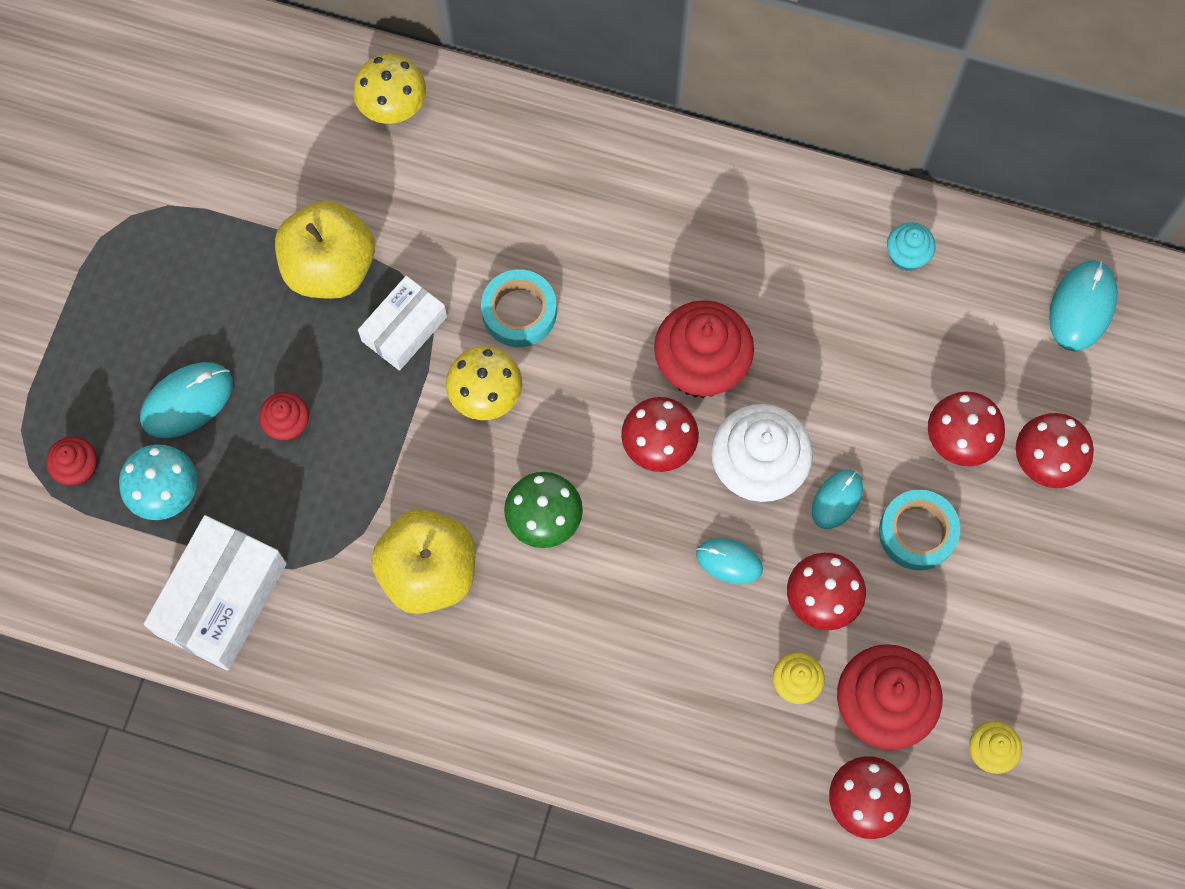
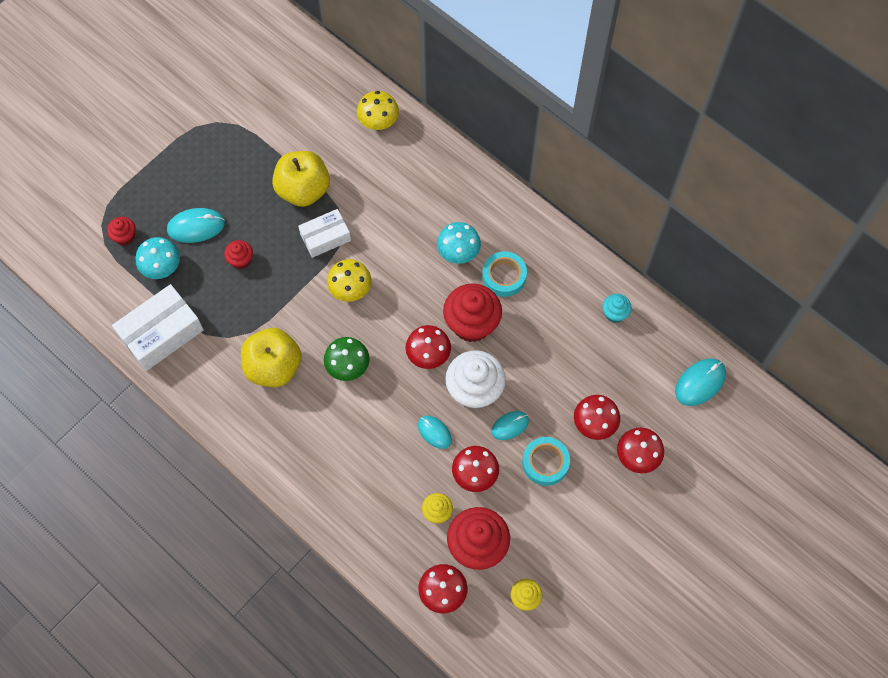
camera: 25 degrees right, 5 degrees down
(519, 312) = (390, 254): turquoise tape -> turquoise tape (504, 276)
(623, 262) = (458, 252): none -> turquoise mushroom

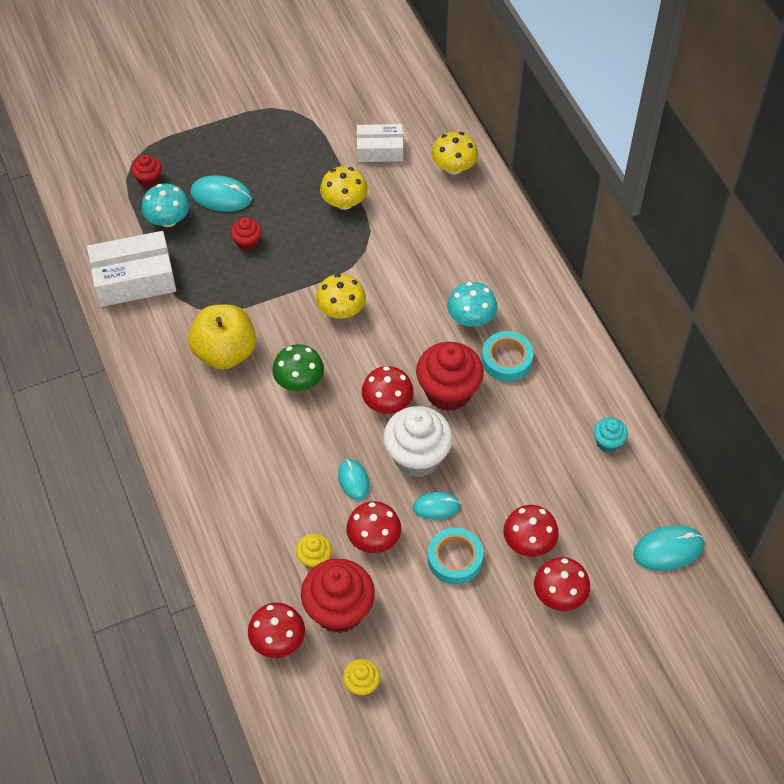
camera: 25 degrees right, 10 degrees down
(303, 190) = (344, 202): yellow apple -> yellow mushroom
(325, 237) = (342, 253): white box -> white box (380, 150)

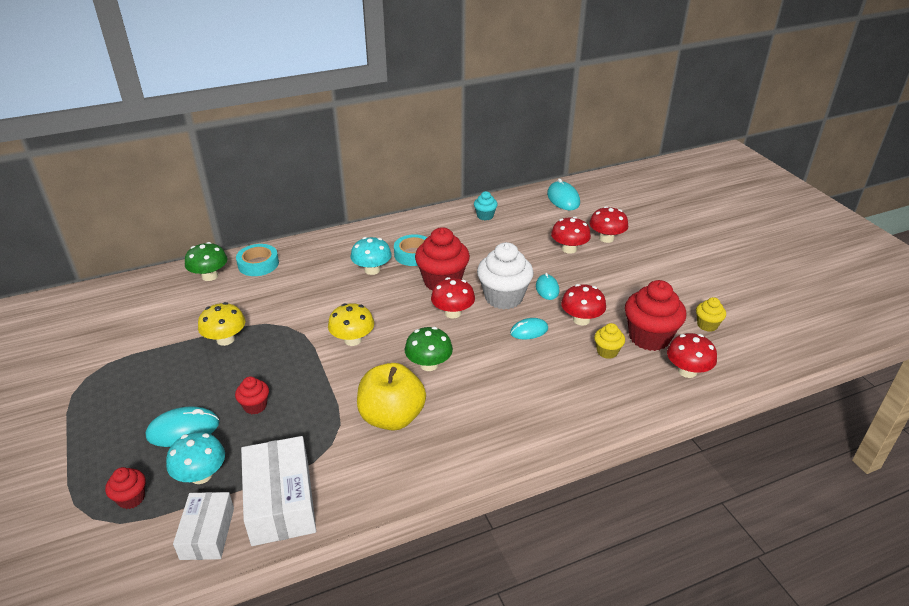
camera: 90 degrees left, 20 degrees down
(221, 196) = (183, 430): turquoise mouse -> turquoise mouse turned 60 degrees clockwise
(380, 150) = (169, 318): white box -> white box (207, 533)
(454, 167) = (210, 276): yellow mushroom -> green mushroom
(455, 559) = (590, 281): turquoise tape -> turquoise tape (258, 264)

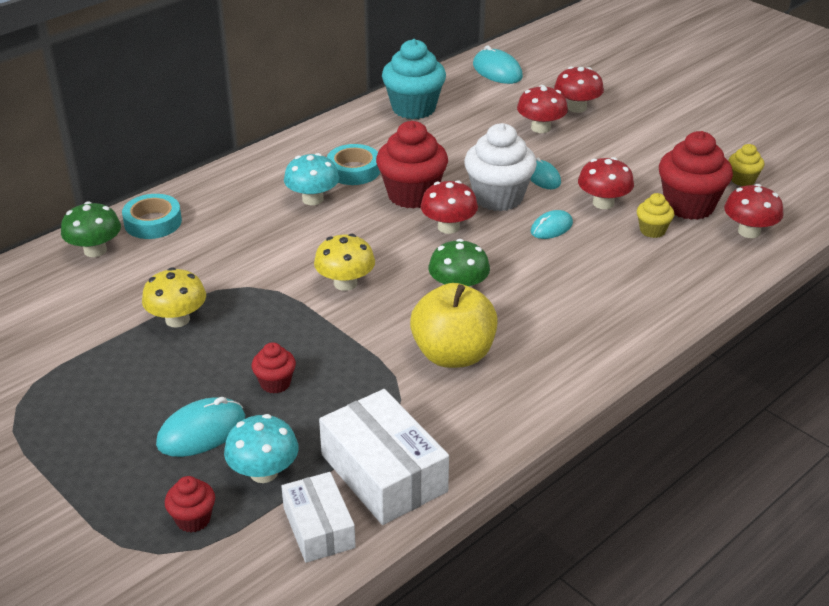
camera: 20 degrees left, 0 degrees up
(485, 216) = (413, 108): turquoise cupcake -> turquoise cupcake, size x1.99

